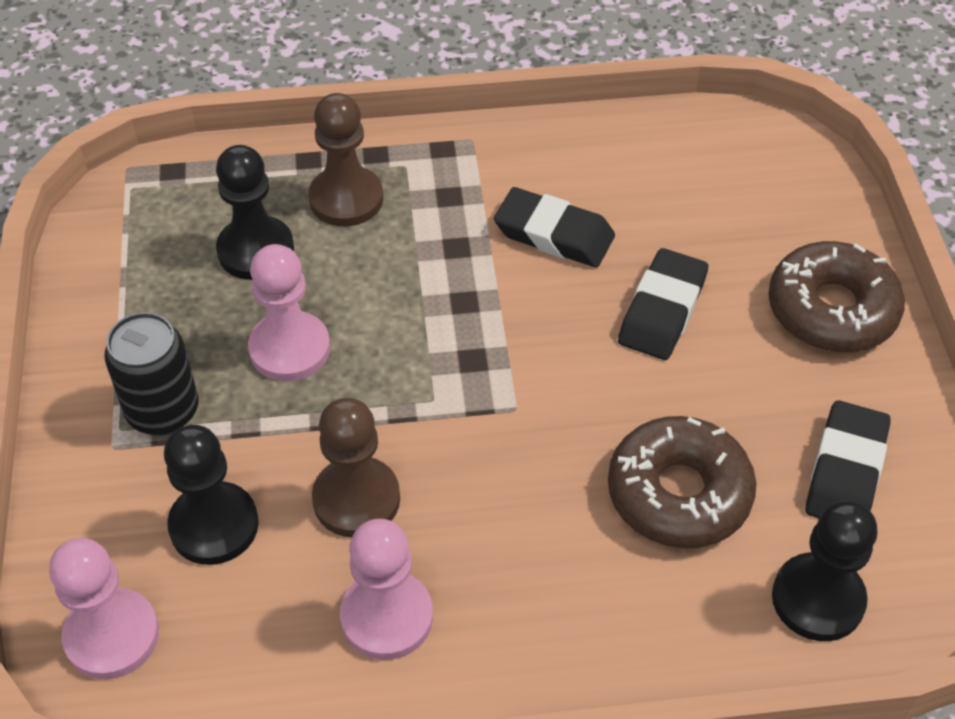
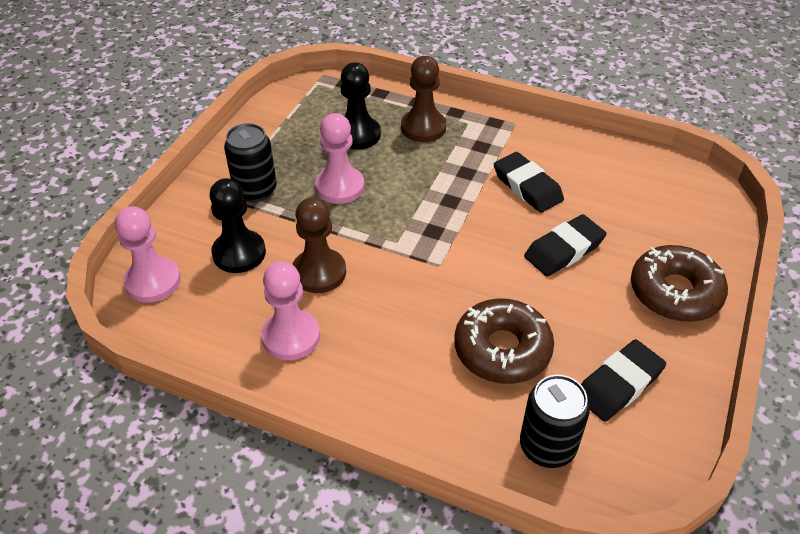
camera: 30 degrees right, 5 degrees down
(817, 599) = (547, 447): black pawn -> black can

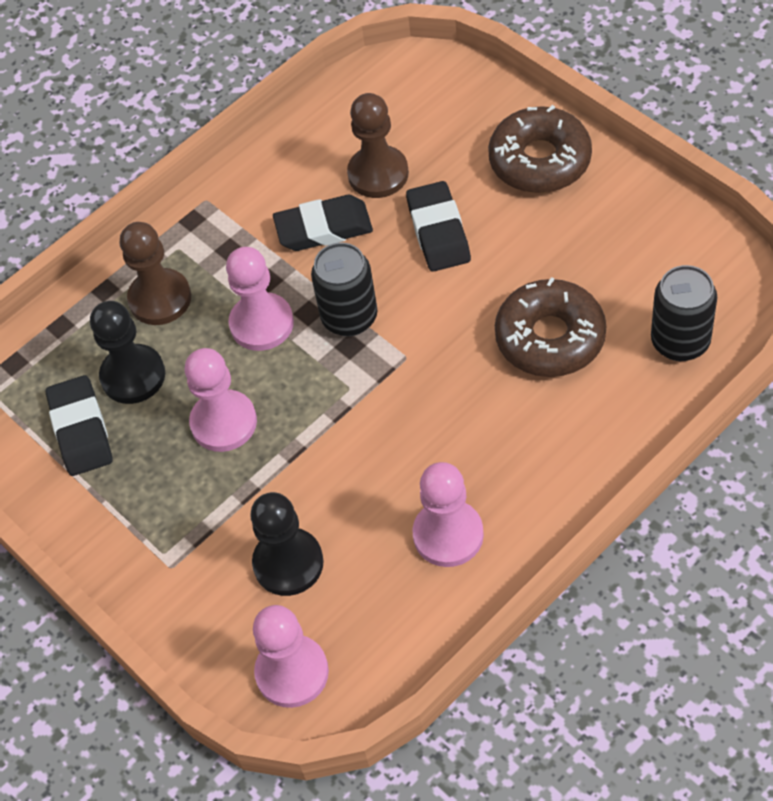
camera: 60 degrees left, 10 degrees up
(255, 190) = (180, 521): black can -> black can (349, 317)
(319, 272) = (361, 482): brown pawn -> brown pawn (378, 174)
(428, 180) = (261, 324): none -> pink pawn
(618, 384) = (632, 255): black eraser -> black eraser (81, 430)

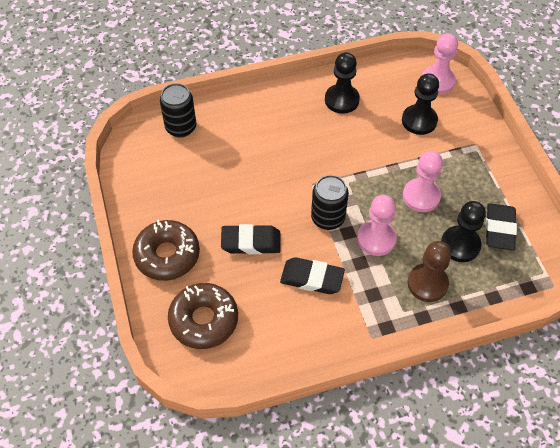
camera: 160 degrees left, 0 degrees up
(378, 174) = (260, 297): brown pawn -> none
(438, 231) = (251, 242): black eraser -> black eraser turned 75 degrees clockwise
(448, 535) = (342, 100): pink pawn -> black pawn
(550, 337) = (237, 158): brown donut -> brown donut (204, 320)

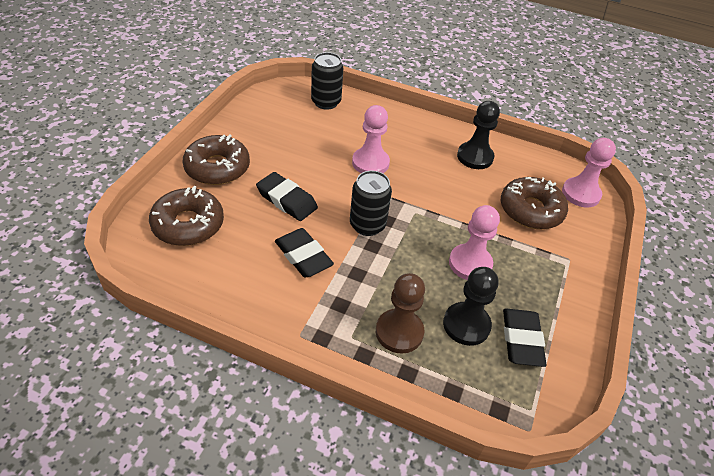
camera: 35 degrees right, 10 degrees down
(376, 239) = (392, 266): pink pawn -> pink pawn (370, 163)
(419, 121) = (531, 210): black pawn -> brown donut
(499, 229) = (521, 340): black eraser -> black eraser turned 45 degrees counterclockwise

